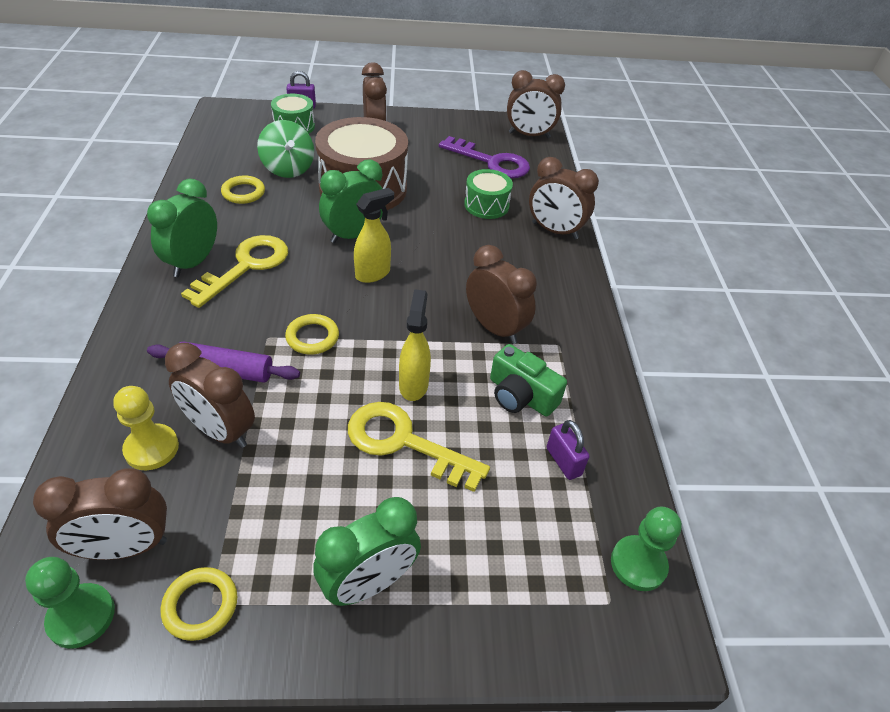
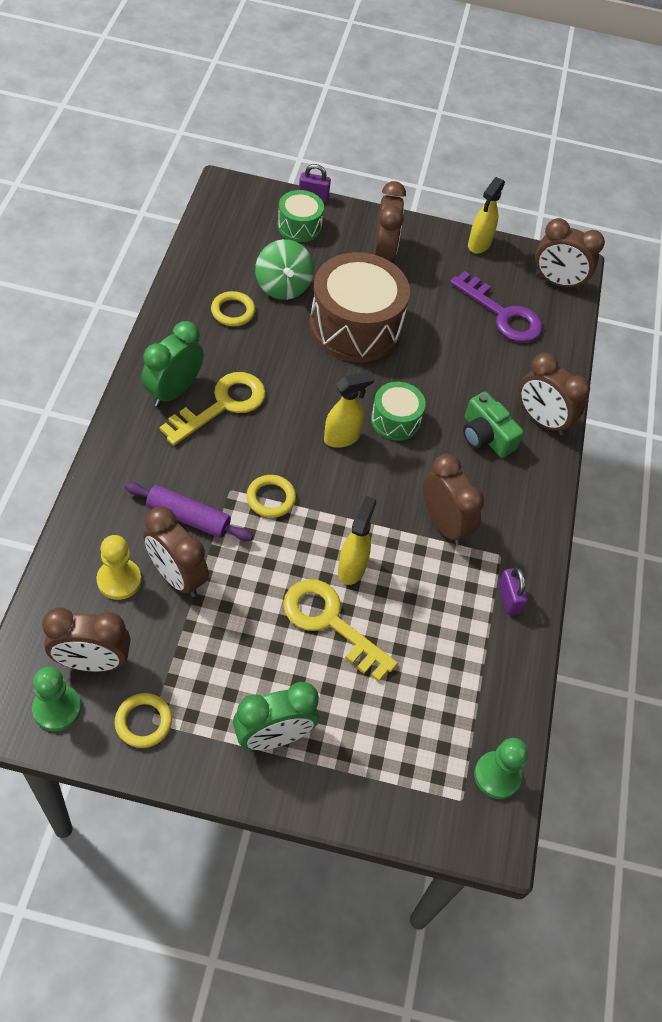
camera: 10 degrees right, 10 degrees up
(353, 235) = (333, 386): green clock -> none
(455, 120) = (479, 244): none -> yellow spray bottle
(486, 205) = (479, 373): green drum -> green drum (395, 420)
(520, 395) = (446, 600): green camera -> green camera (486, 436)
(563, 461) = (464, 672): purple padlock -> purple padlock (509, 599)

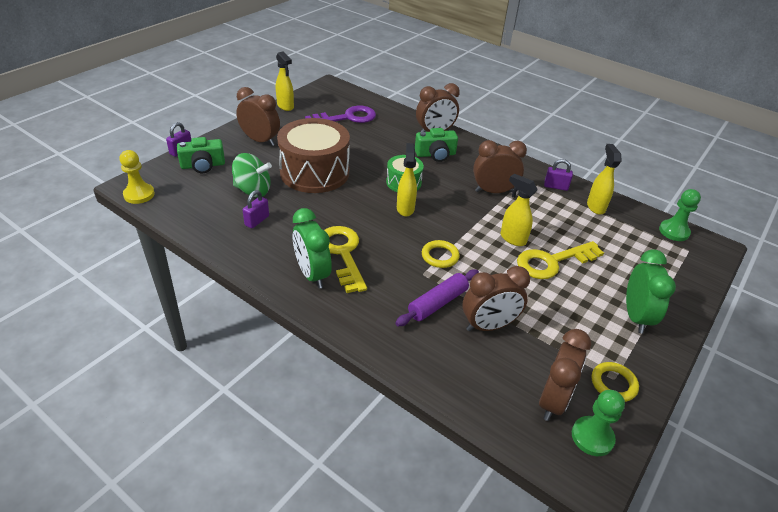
camera: 60 degrees left, 15 degrees down
(119, 580) = (480, 361): yellow pawn -> yellow pawn (139, 194)
(233, 311) = (257, 221): yellow ring -> purple padlock
(299, 226) = (203, 165): green drum -> green camera
(492, 659) = (595, 207): none -> yellow spray bottle
(557, 282) = (337, 93): brown clock -> none

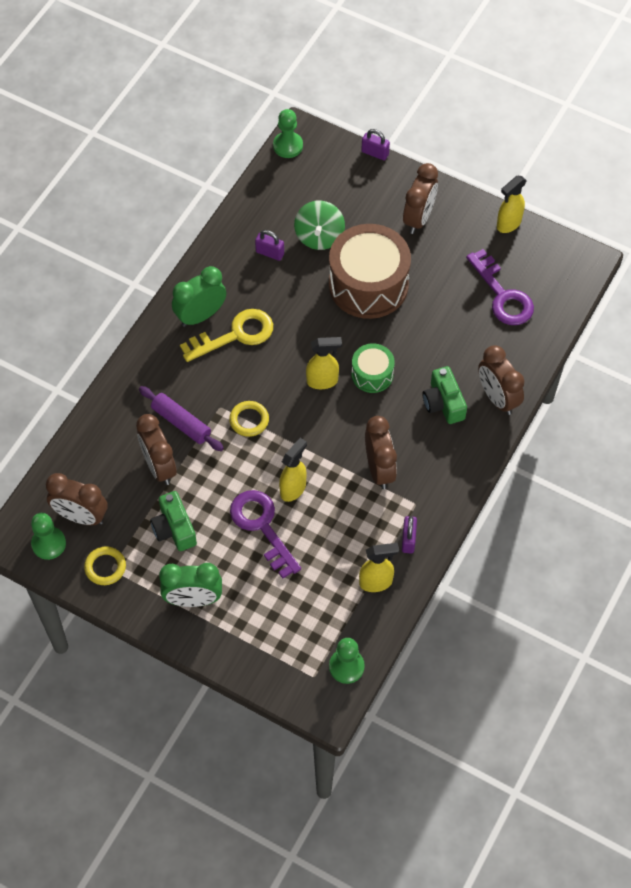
camera: 85 degrees right, 20 degrees up
(139, 194) = (288, 146): yellow pawn -> green pawn
(203, 165) = (353, 181): green camera -> green camera (174, 528)
(552, 262) = (262, 527): yellow key -> purple key

